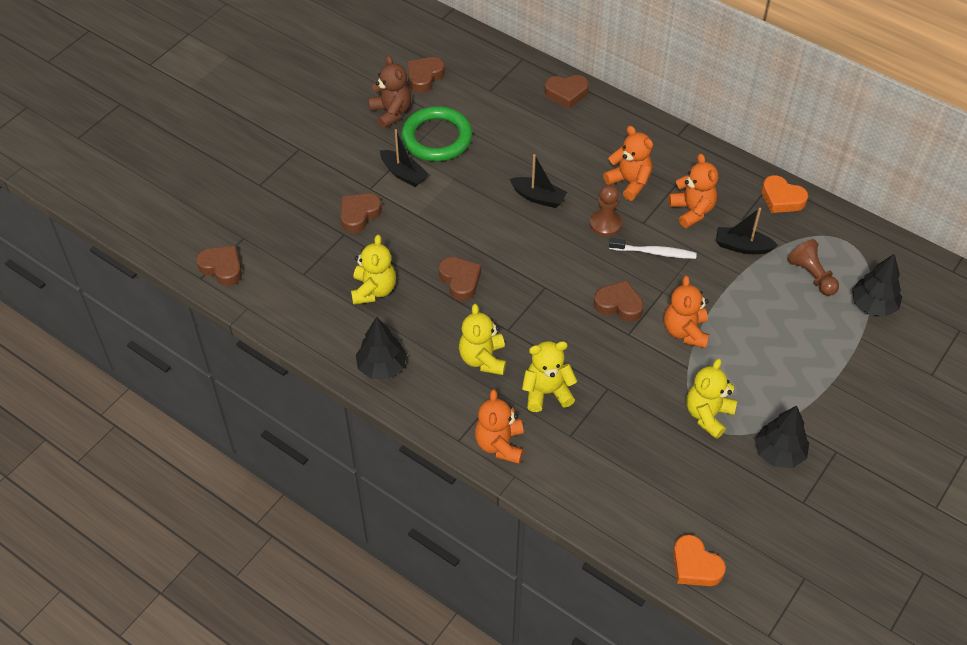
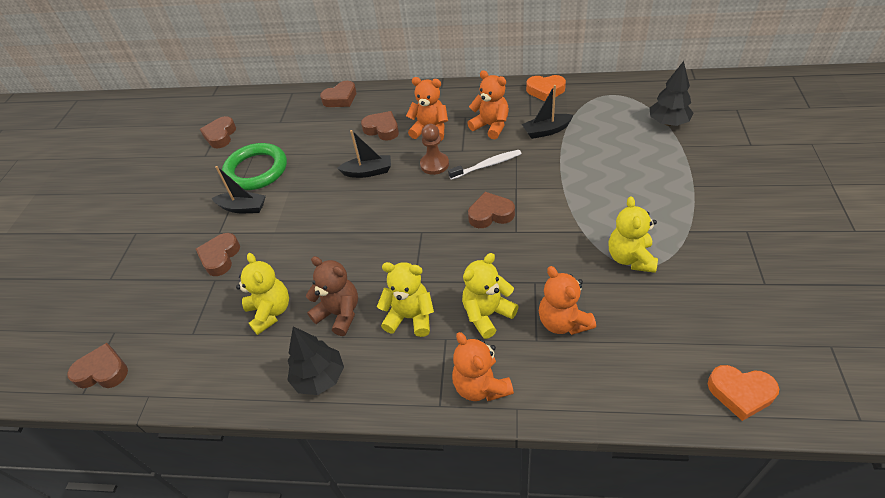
camera: 25 degrees left, 5 degrees down
(391, 112) = (206, 170): brown teddy bear -> brown teddy bear (339, 314)
(460, 281) = (345, 264): brown heart -> brown heart (382, 129)
(483, 359) = (410, 317): yellow teddy bear -> yellow teddy bear turned 135 degrees clockwise
(685, 331) = (557, 206): orange teddy bear -> orange teddy bear (563, 322)
(779, 453) = (709, 256): black tree -> none
(812, 275) = (610, 125): brown pawn -> none

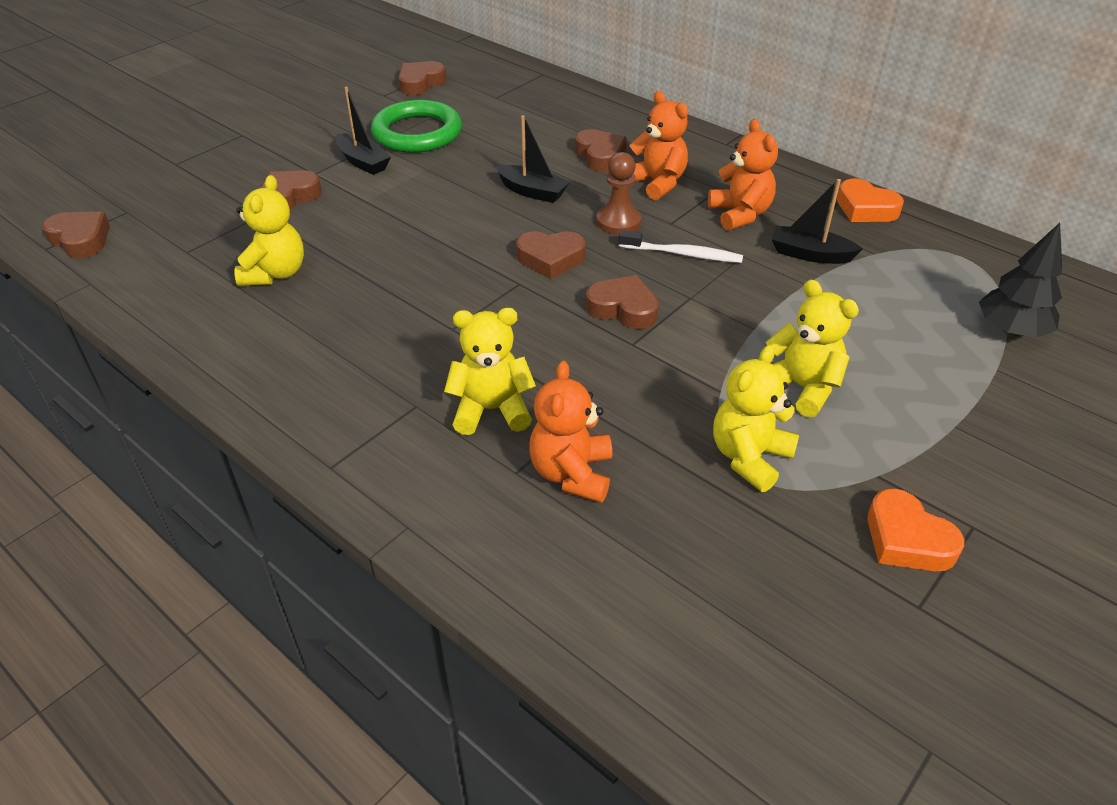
camera: 30 degrees right, 5 degrees down
(319, 377) = (248, 362): black tree -> none
(339, 314) = (337, 314): brown teddy bear -> none
(340, 98) = (590, 103): brown heart -> brown heart (550, 259)
(410, 317) = (404, 361): yellow teddy bear -> yellow teddy bear (801, 388)
(481, 386) = (396, 477): orange teddy bear -> none
(740, 393) = (711, 708): orange heart -> orange heart (907, 539)

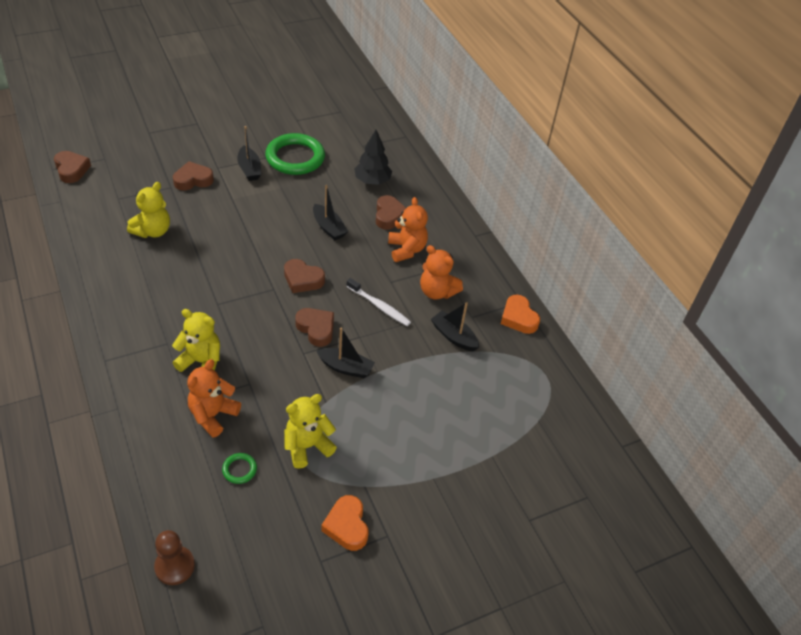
camera: 20 degrees right, 5 degrees up
(420, 83) = (325, 118): brown heart -> none
(618, 221) = (361, 269): brown pawn -> brown pawn (175, 566)
(680, 531) = (239, 469): none -> green ring
(708, 339) = (346, 368): none -> black boat
(740, 214) = (437, 292): orange teddy bear -> orange teddy bear turned 120 degrees clockwise
(801, 388) = (370, 419): yellow teddy bear -> none
(1011, 330) = (525, 436): black tree -> black tree (372, 181)

